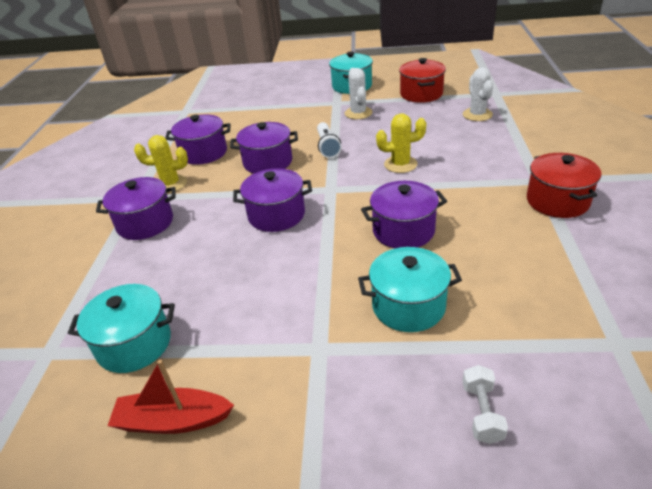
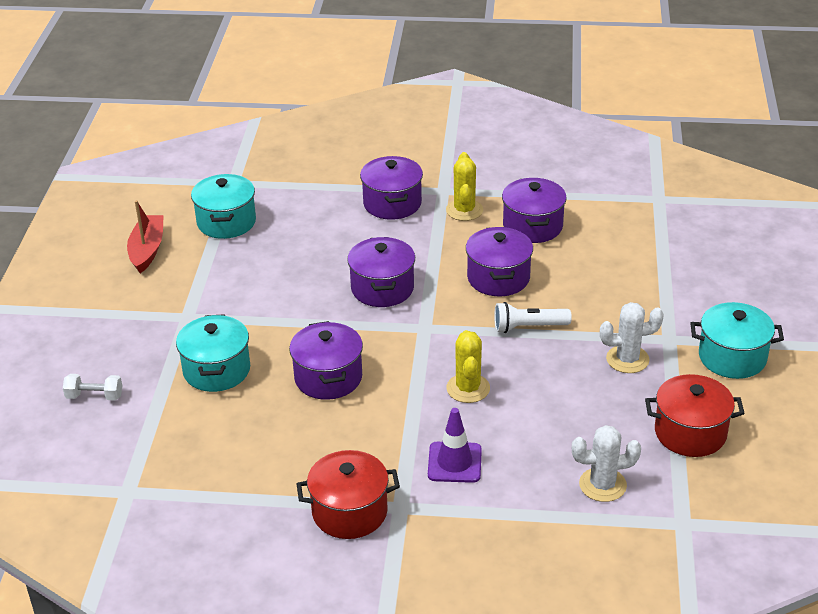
camera: 90 degrees right, 0 degrees up
(481, 163) = (454, 462): none -> purple traffic cone

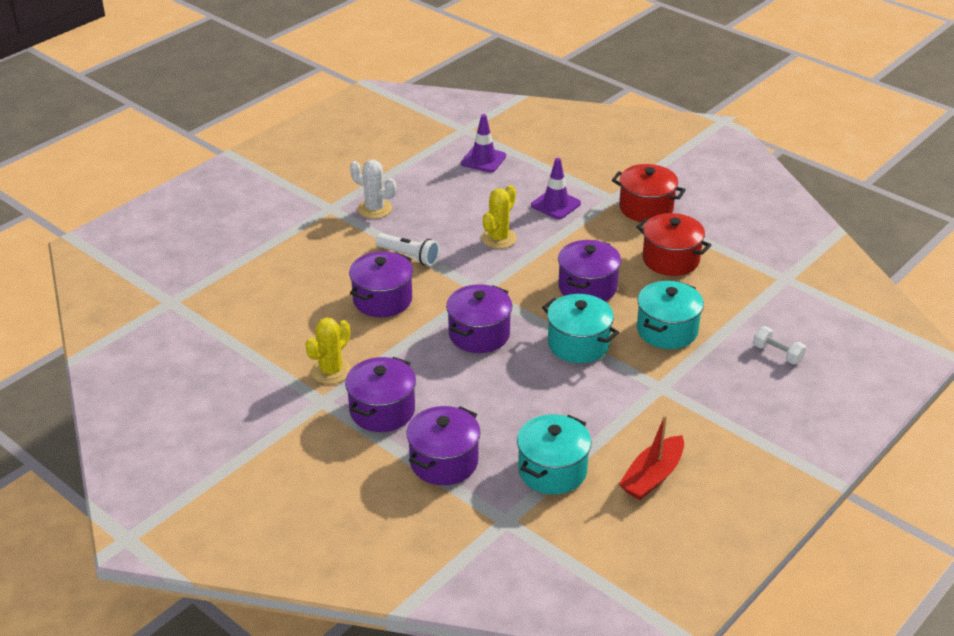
camera: 145 degrees left, 0 degrees up
(532, 226) = (299, 328): purple pot -> purple pot (444, 462)
(602, 485) = (483, 160): white cactus -> purple traffic cone
(690, 433) = (398, 160): red pot -> red pot (670, 259)
(732, 357) = (311, 182): turquoise pot -> turquoise pot (578, 344)

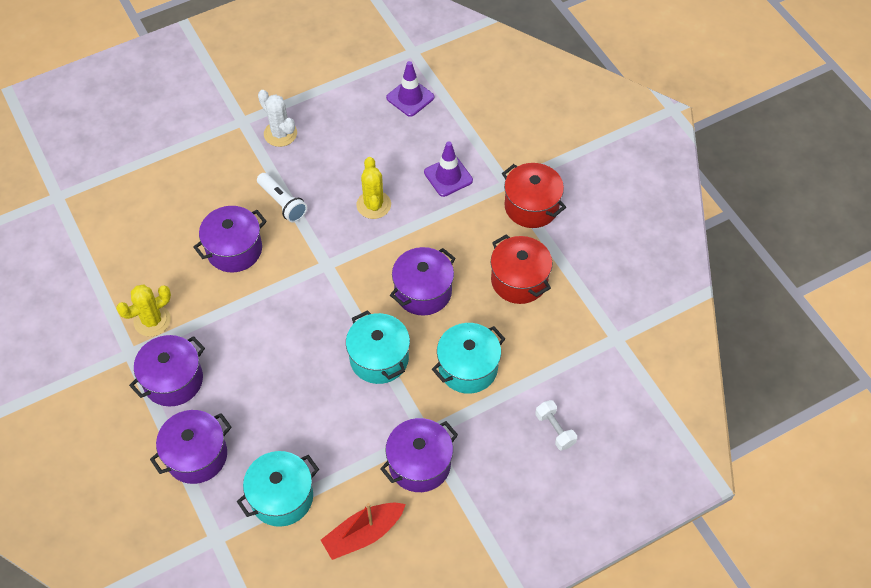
camera: 20 degrees right, 20 degrees up
(479, 334) = (297, 318): purple pot -> purple pot (419, 464)
(499, 238) = (373, 205): yellow cactus -> yellow cactus turned 60 degrees counterclockwise

